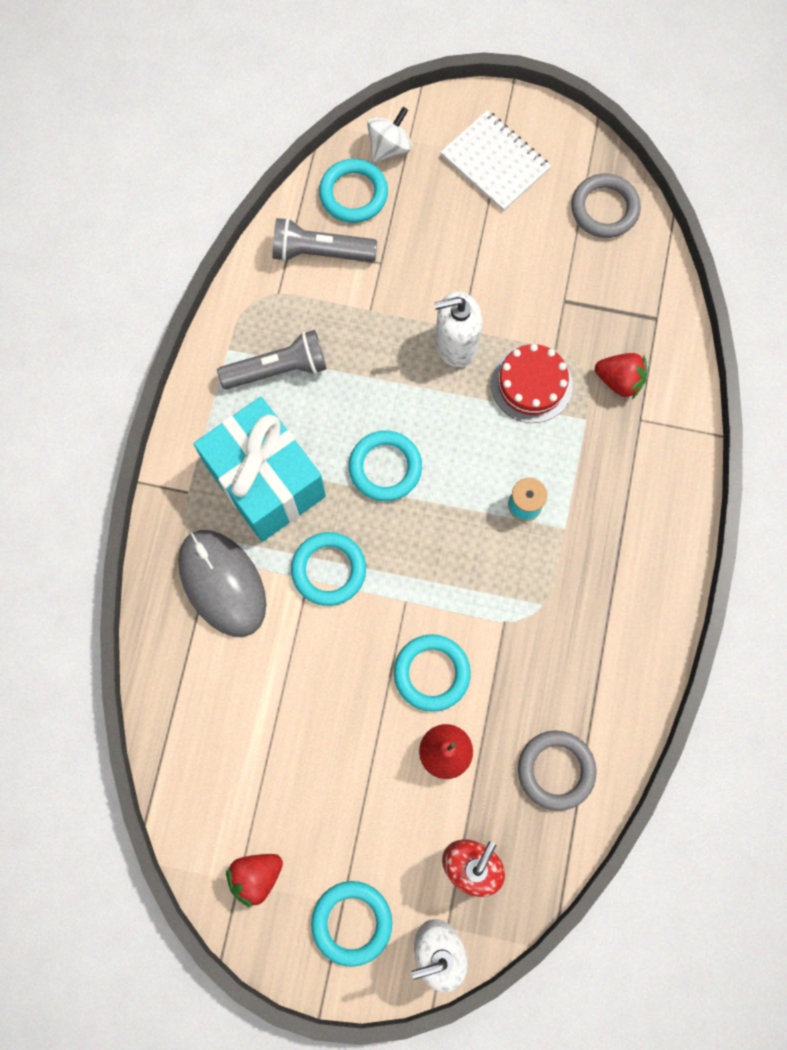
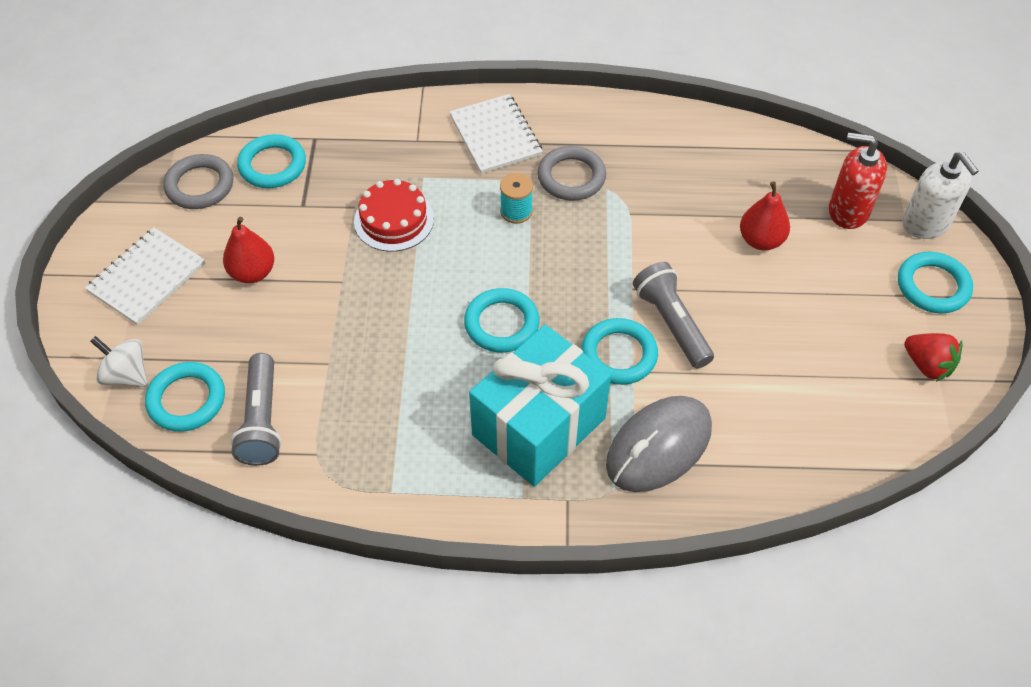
camera: 100 degrees left, 20 degrees down
(278, 369) = (408, 437): grey flashlight -> grey flashlight (671, 323)
(431, 673) = (694, 259): turquoise ring -> turquoise ring (272, 165)
(455, 344) = (359, 284): white soap dispenser -> none
(486, 252) = (253, 272): none -> red pear
(556, 770) = (747, 164): grey ring -> grey ring (571, 177)
(619, 380) = (380, 158): red strawberry -> none
(636, 501) = (495, 136): none -> white notebook

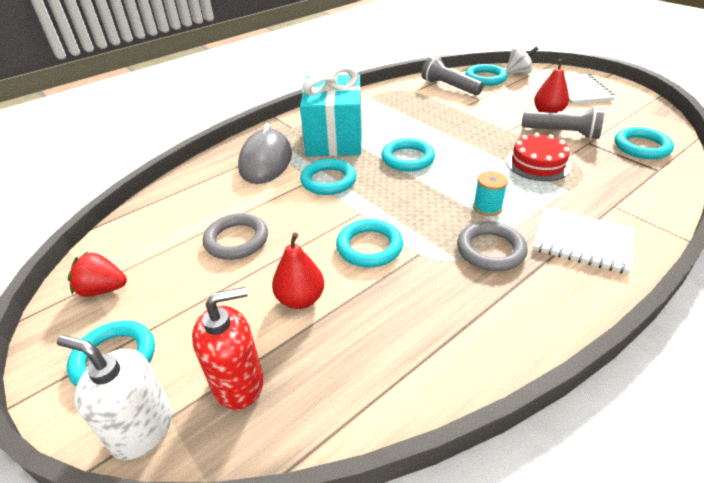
camera: 140 degrees right, 15 degrees down
(200, 185) = (644, 122): grey ring -> grey ring (236, 240)
(662, 247) = (369, 247): none -> turquoise ring
(671, 323) = (314, 210): grey flashlight -> grey flashlight (562, 133)

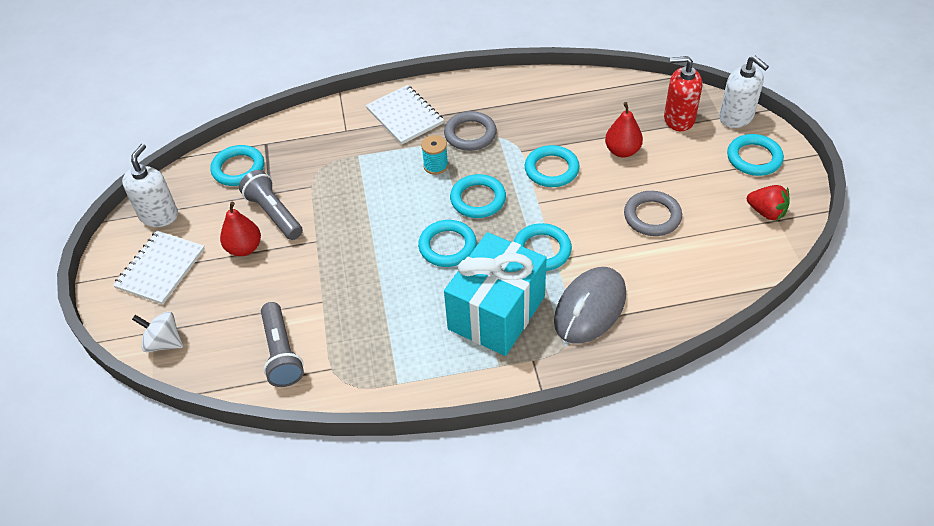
camera: 150 degrees left, 10 degrees up
(485, 78) = (217, 351): turquoise ring -> turquoise ring (478, 199)
(538, 163) = (344, 189): red cake -> none
(634, 108) = (159, 215): none -> white soap dispenser

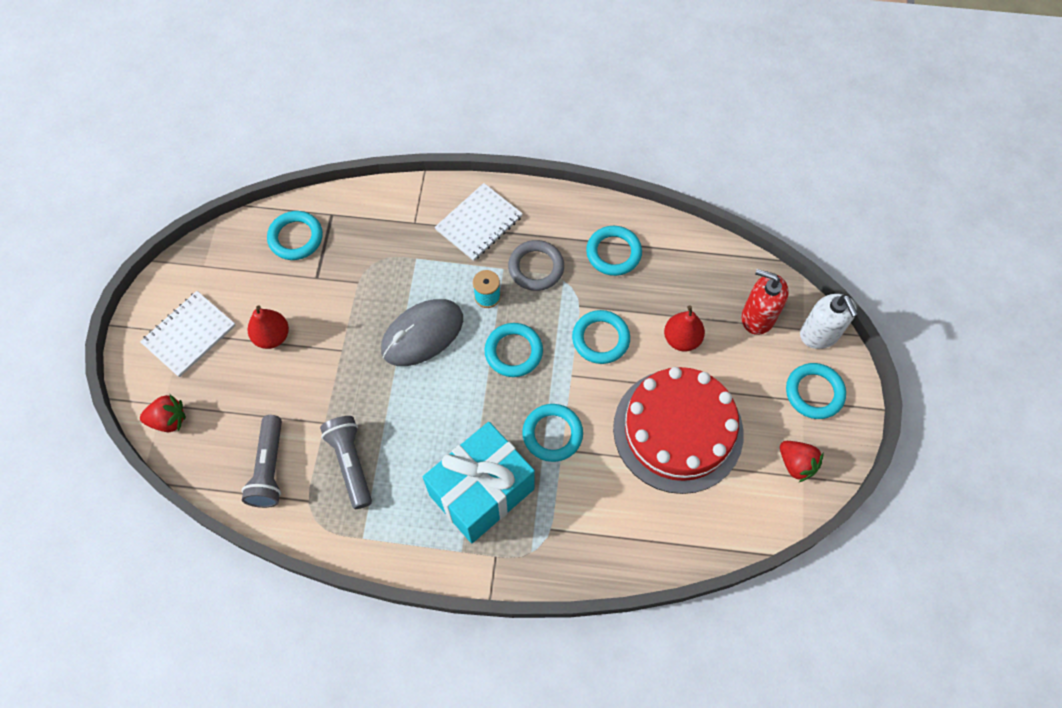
camera: 15 degrees right, 15 degrees up
(159, 215) = (205, 270): white soap dispenser -> none
(164, 342) = (169, 420): white spinning top -> red strawberry
(274, 214) = (312, 304): grey flashlight -> grey flashlight (351, 463)
(405, 116) = (479, 223): white notebook -> white notebook turned 60 degrees clockwise
(447, 246) = (463, 399): turquoise ring -> turquoise ring (613, 253)
(590, 308) = (572, 517): grey mouse -> grey mouse (422, 334)
(652, 216) = (678, 430): grey ring -> red cake

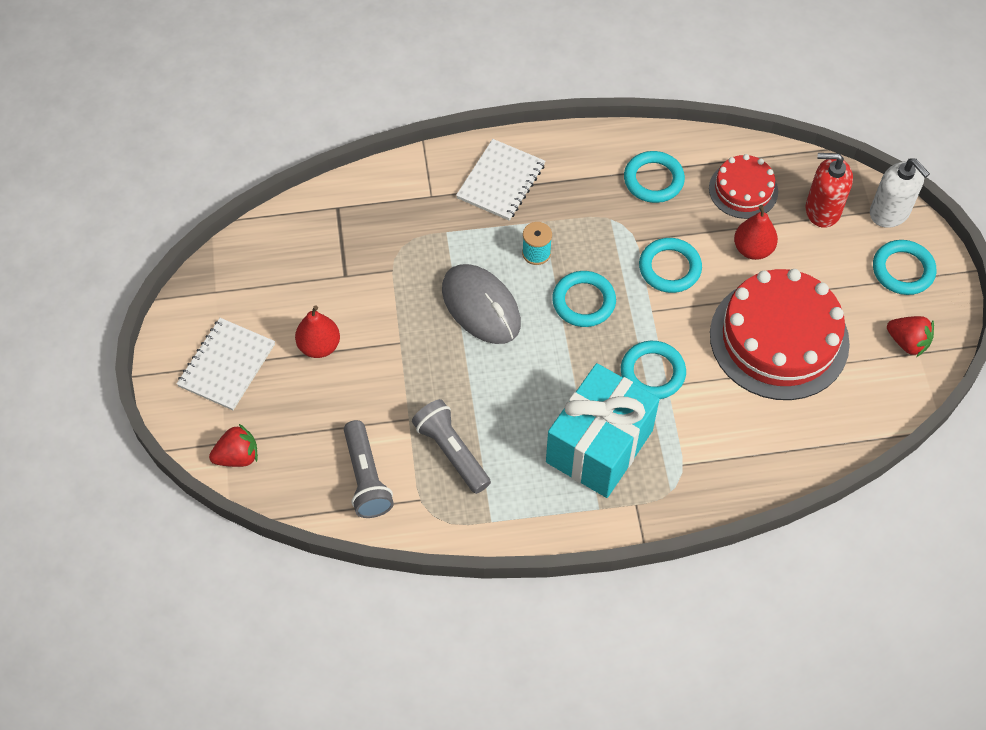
camera: 15 degrees left, 5 degrees down
(296, 238) = (307, 240): turquoise ring -> none
(422, 334) = (481, 306): grey mouse -> grey mouse turned 75 degrees counterclockwise
(536, 267) = (577, 213): grey ring -> none
(691, 281) = (743, 190): none -> red cake

